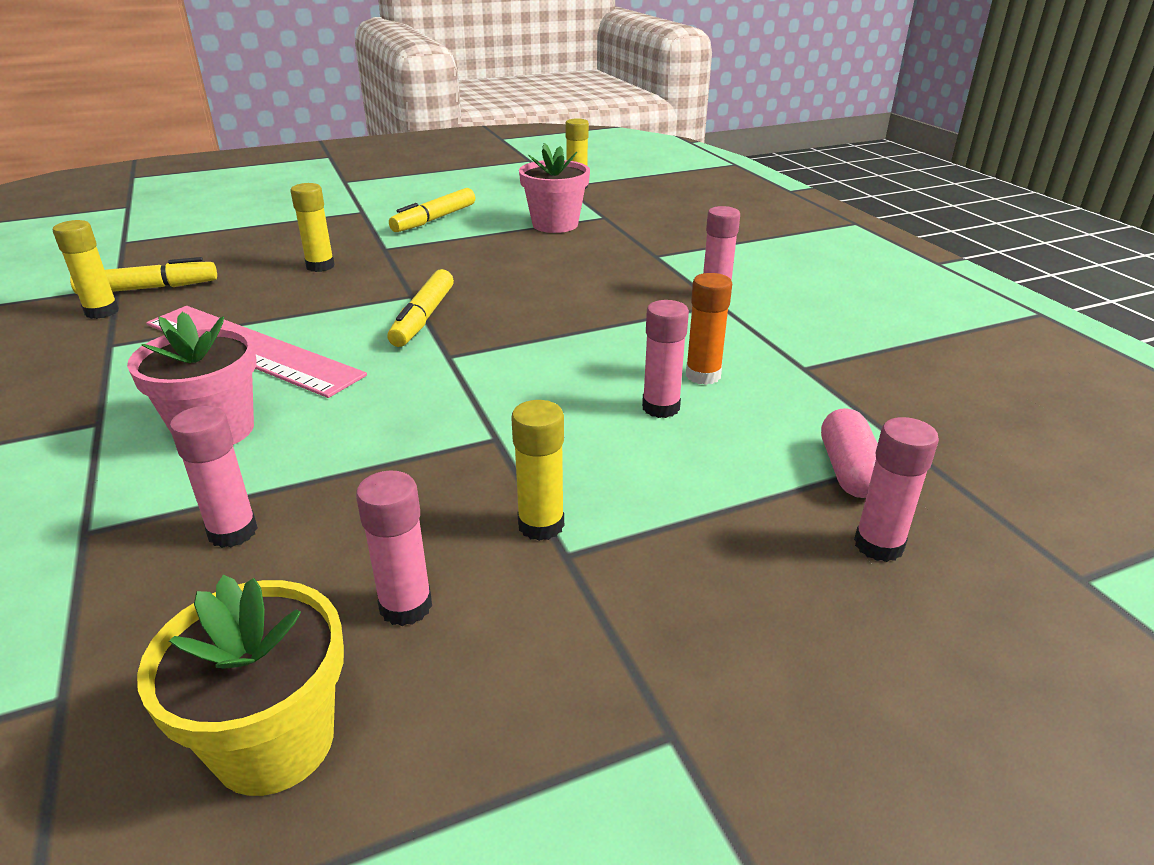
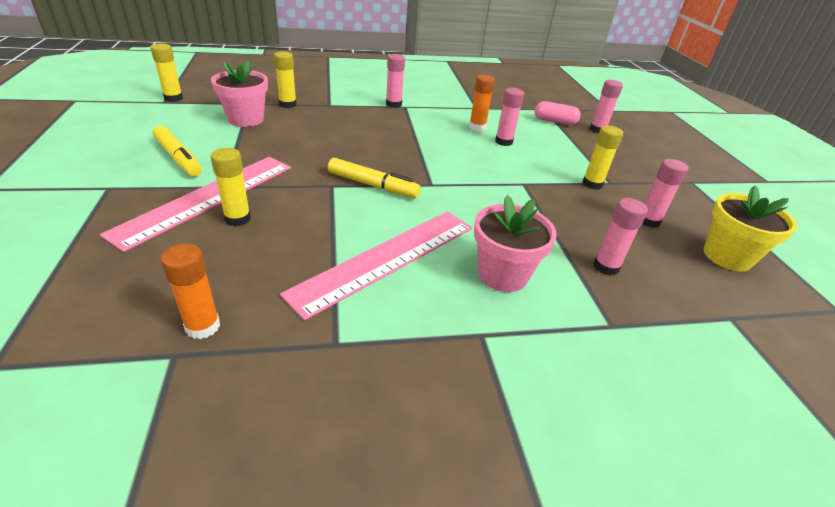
camera: 80 degrees left, 5 degrees up
(102, 312) = (246, 359): yellow glue stick -> yellow glue stick (288, 104)
(149, 288) = (203, 326): yellow marker -> orange glue stick
(357, 247) = (207, 198): none -> pink ruler

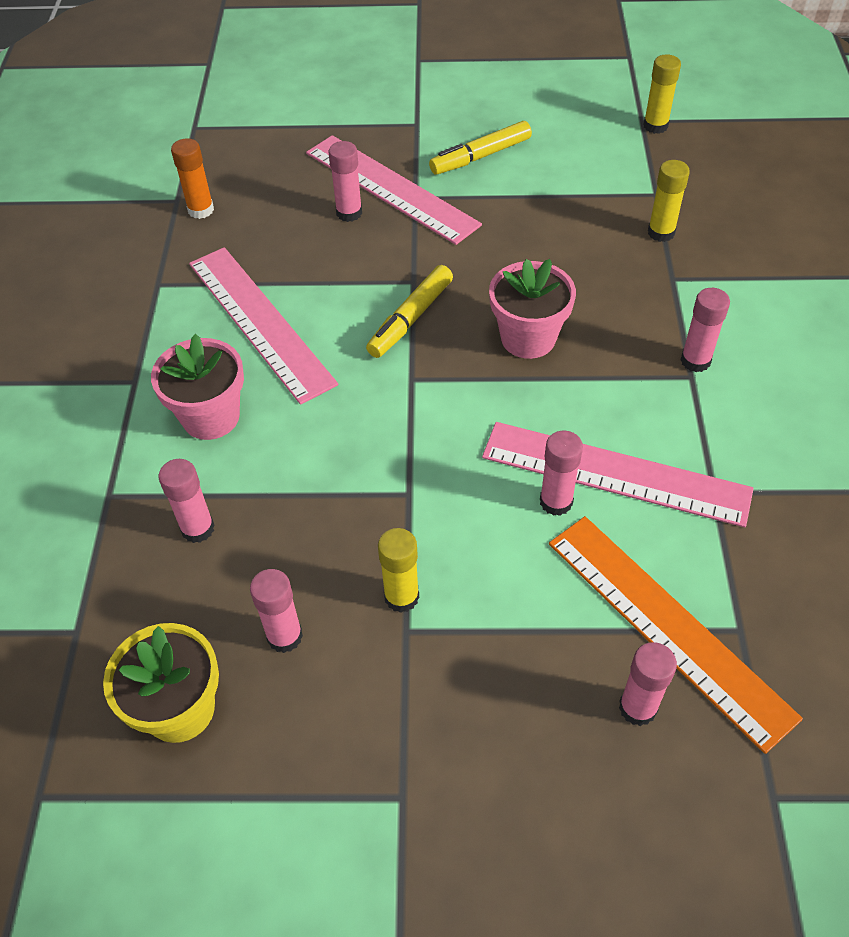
camera: 105 degrees right, 15 degrees up
(237, 219) = (349, 213): yellow glue stick -> pink glue stick
(246, 119) = (597, 196): pink flower pot -> pink flower pot (528, 338)
(477, 127) = (615, 473): orange glue stick -> pink ruler
(554, 121) = (668, 626): pink capsule -> orange ruler

